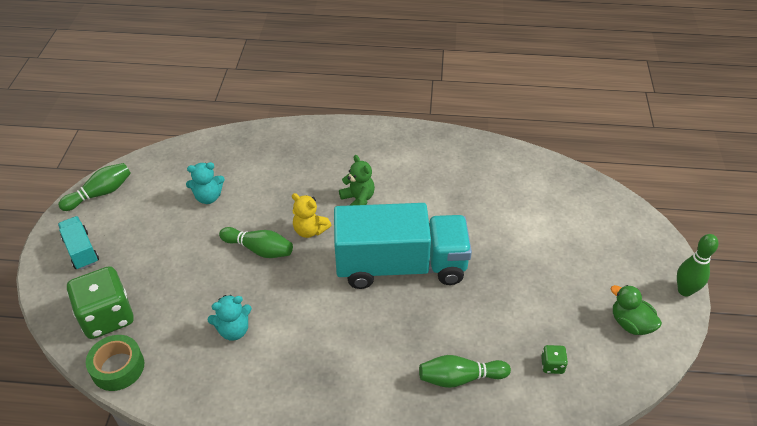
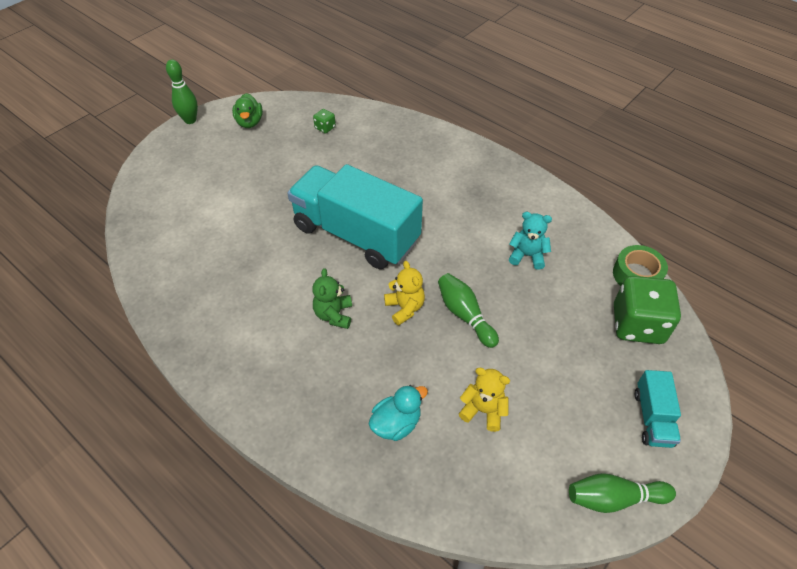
camera: 145 degrees left, 5 degrees up
(208, 197) = (483, 410): turquoise teddy bear -> yellow teddy bear
(262, 164) = (396, 423): none -> turquoise duck
(460, 378) = (388, 149): green bowling pin -> none

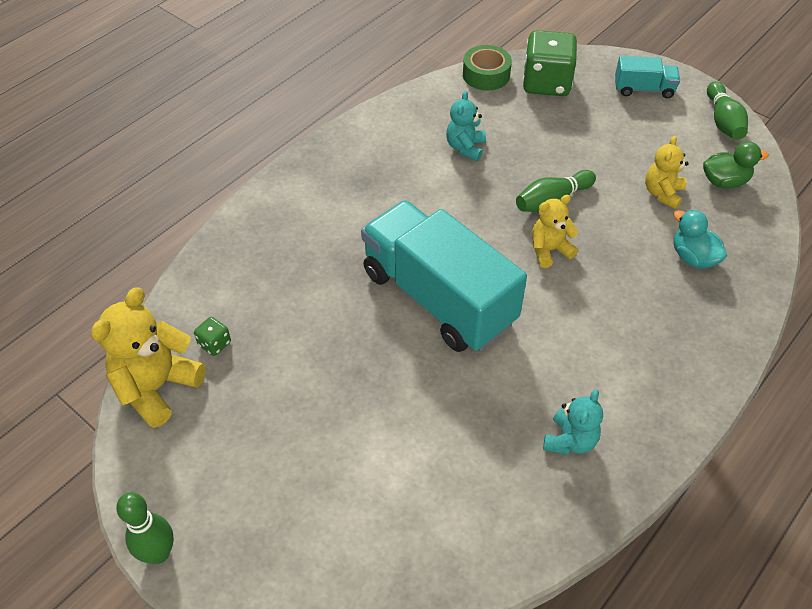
camera: 90 degrees left, 0 degrees up
(218, 305) = (570, 440): none -> turquoise teddy bear
(249, 122) = (182, 452): green duck -> green duck (724, 181)
(296, 108) = (157, 387): none -> yellow teddy bear
(334, 315) = (567, 315): green teddy bear -> none
(356, 234) = (438, 298): turquoise truck -> turquoise truck turned 105 degrees clockwise

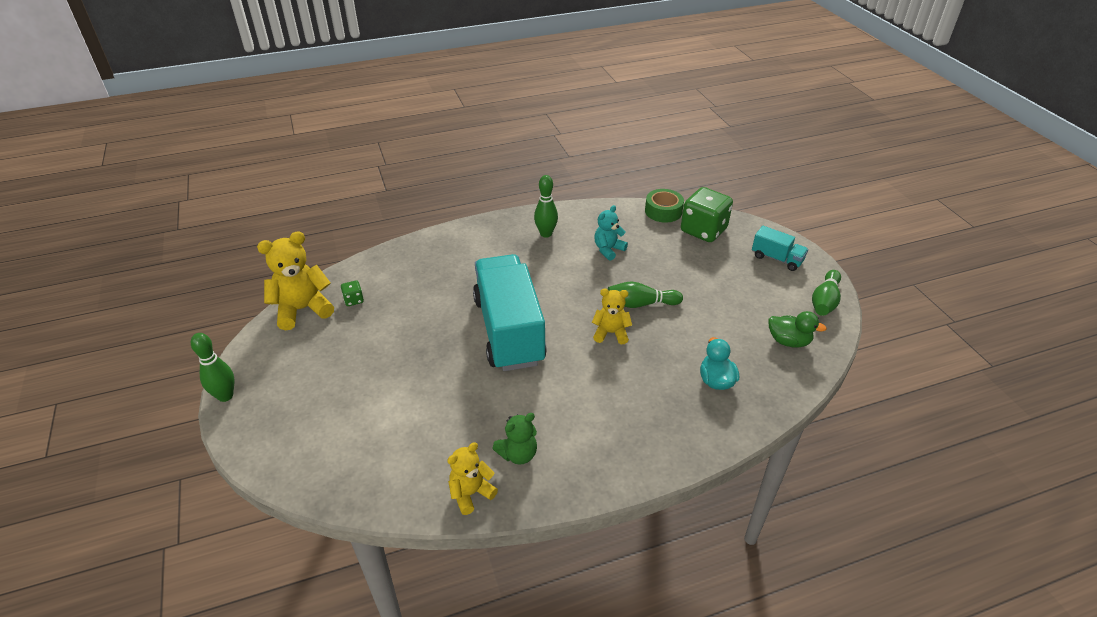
camera: 30 degrees right, 10 degrees down
(378, 155) = (546, 234): none -> green bowling pin
(570, 440) = (518, 454): turquoise teddy bear -> green teddy bear
(662, 193) = (730, 330): yellow teddy bear -> yellow teddy bear (471, 493)

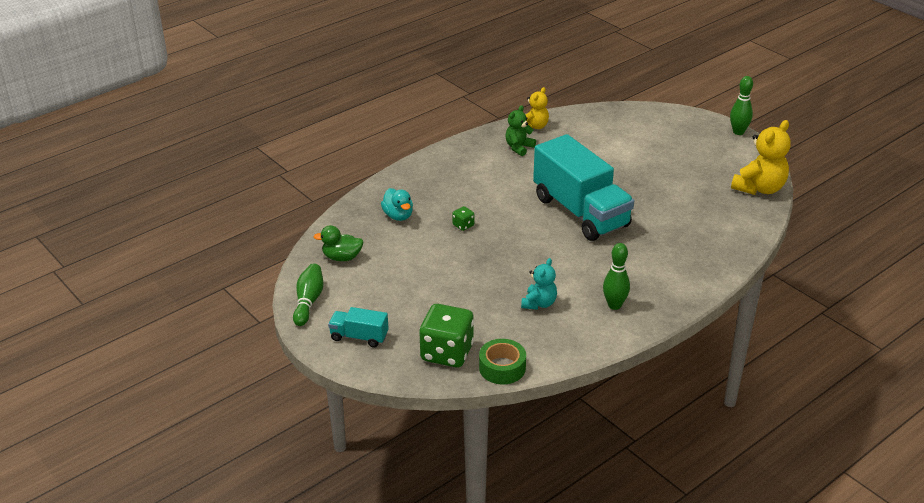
camera: 160 degrees right, 5 degrees down
(353, 300) = (728, 204): green dice -> green dice (463, 225)
(611, 333) = (496, 229): yellow teddy bear -> none
(640, 304) = (482, 258): green bowling pin -> none

